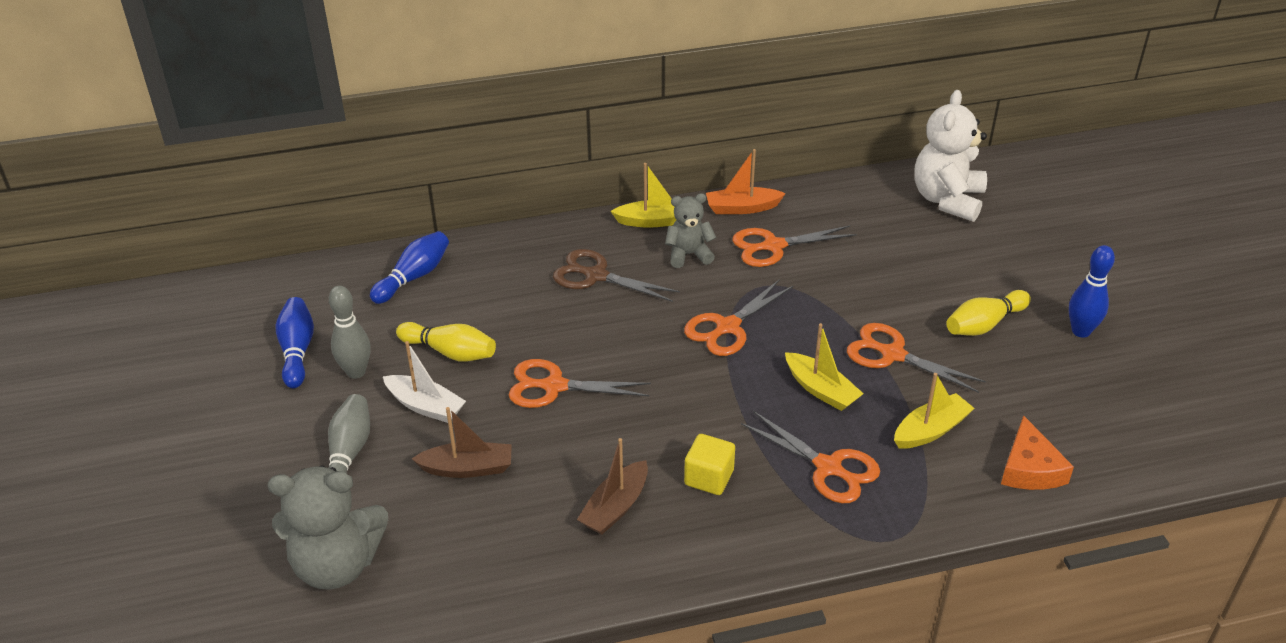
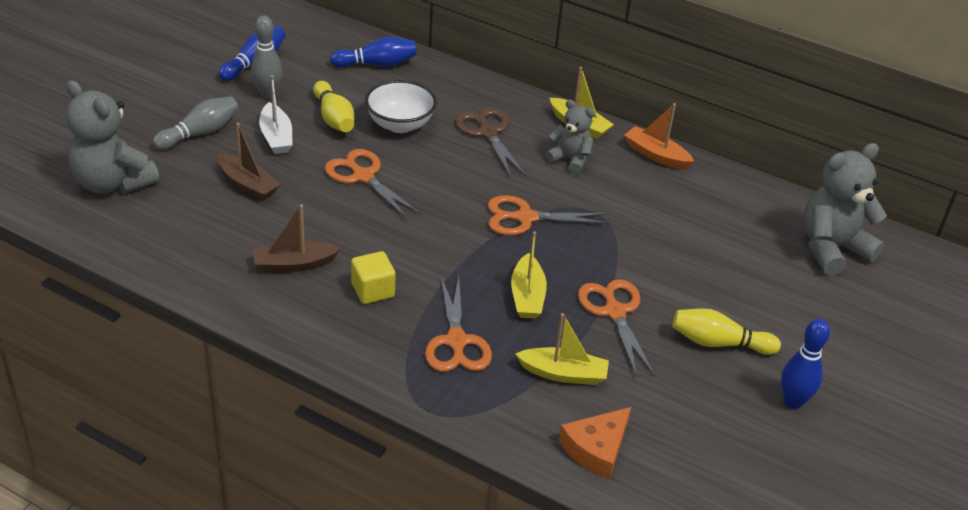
camera: 40 degrees right, 0 degrees up
(515, 318) = (400, 124): none -> white bowl
(774, 246) = (639, 192): orange scissors -> none
(947, 200) = (832, 248): white teddy bear -> grey teddy bear

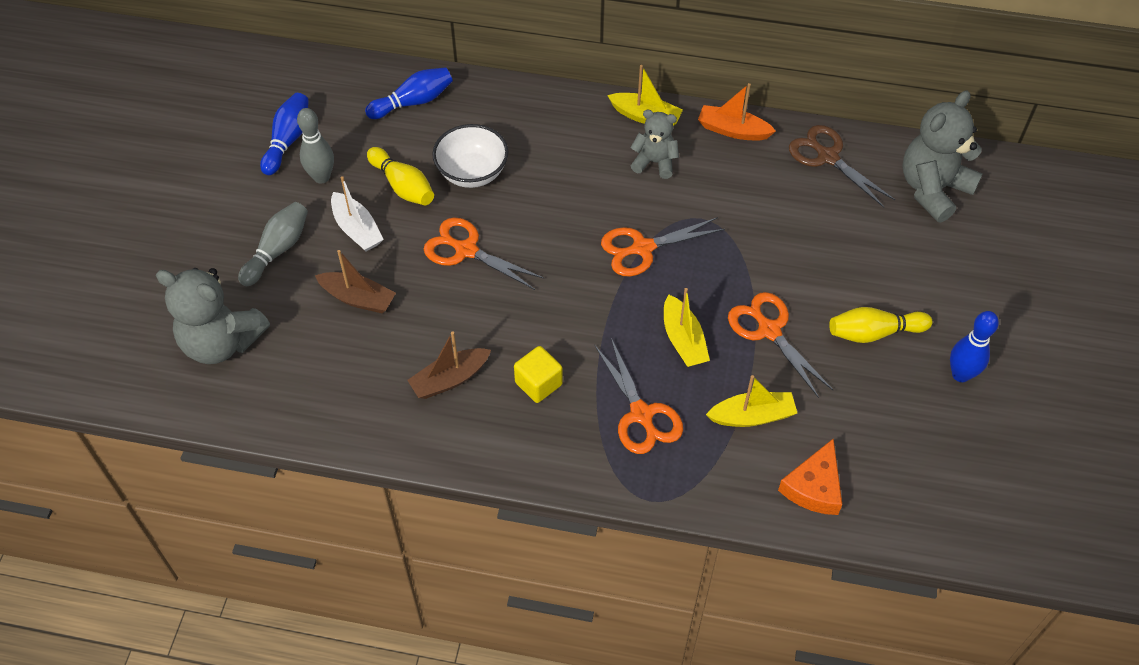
camera: 15 degrees left, 15 degrees up
(488, 133) = (562, 155): brown scissors -> brown scissors (827, 157)

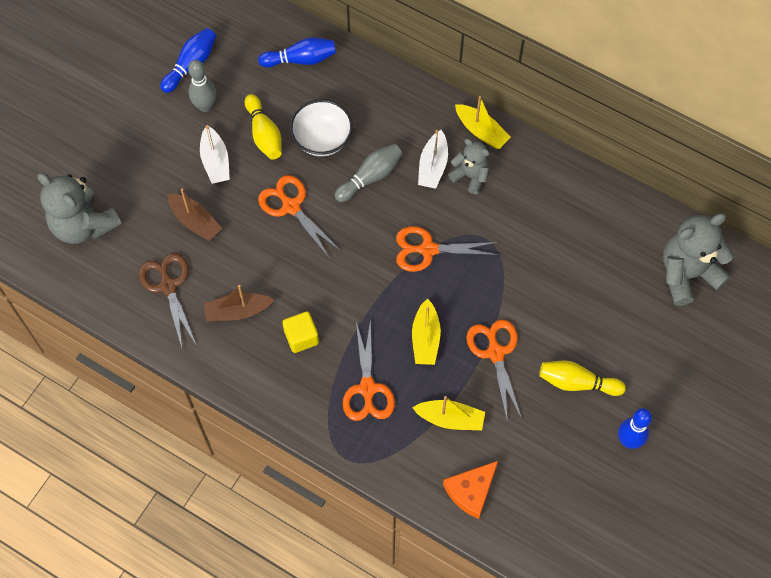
camera: 20 degrees right, 10 degrees up
(277, 250) = (150, 160): grey bowling pin -> grey bowling pin (370, 177)
(609, 164) = (433, 166): none -> white boat
(733, 130) = (547, 167): orange boat -> none
(827, 157) = (614, 216): brown scissors -> brown scissors (168, 286)

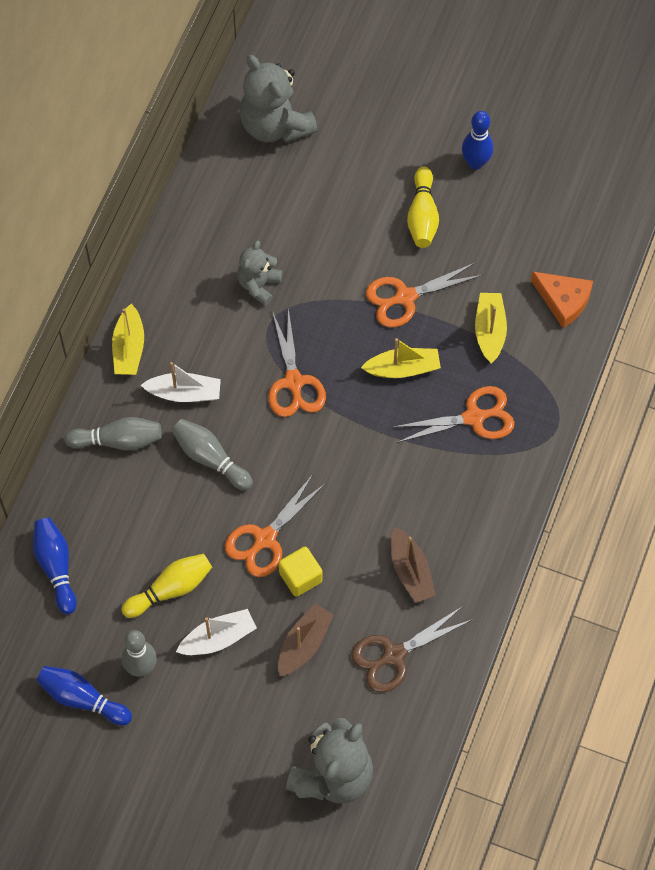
camera: 100 degrees left, 0 degrees up
(301, 337) = (428, 496): yellow cube -> yellow cube (300, 577)
(322, 139) = (167, 521): white bowl -> none
(399, 114) = (118, 440): none -> grey bowling pin
(470, 176) = (191, 351): grey teddy bear -> grey teddy bear (259, 284)
(481, 131) = (129, 348): yellow boat -> yellow boat turned 150 degrees clockwise

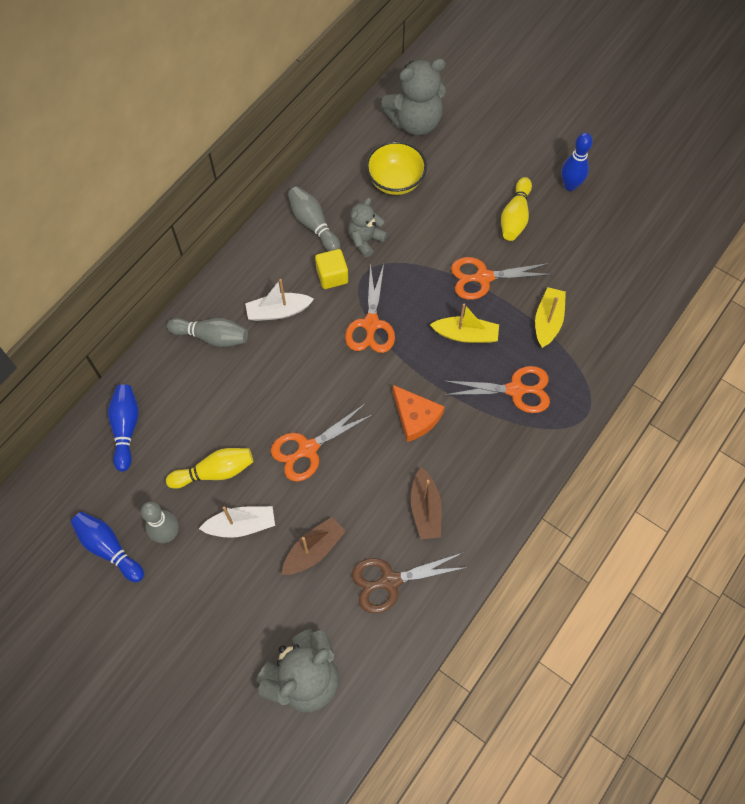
camera: 15 degrees right, 0 degrees up
(129, 348) = (245, 265): yellow boat -> none
(184, 393) = (278, 311): white boat -> white boat turned 150 degrees clockwise
(210, 458) = (283, 370): grey bowling pin -> grey bowling pin (313, 224)
(273, 204) = (395, 181): none -> yellow bowl
(275, 125) = (415, 122): grey teddy bear -> grey teddy bear turned 90 degrees counterclockwise
(300, 577) = (328, 490): yellow cube -> yellow cube (332, 276)
(563, 300) = (617, 311): orange cheese -> orange cheese (415, 417)

